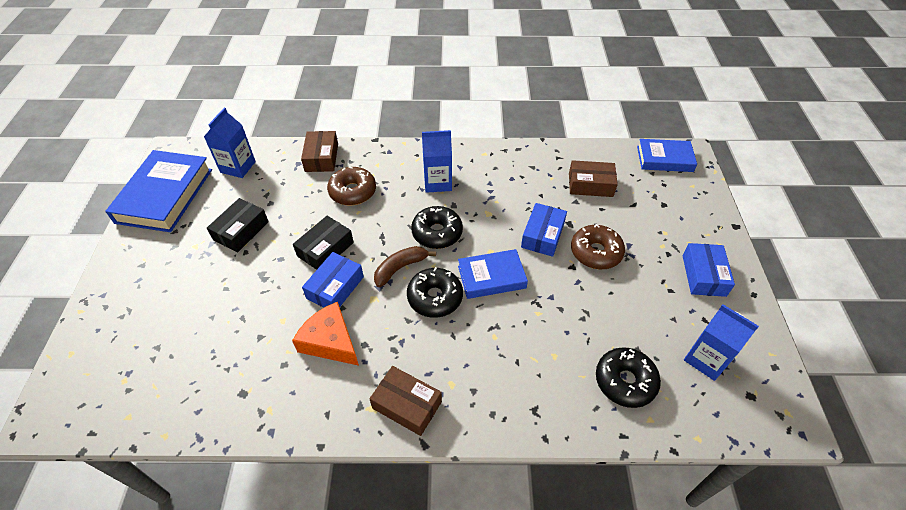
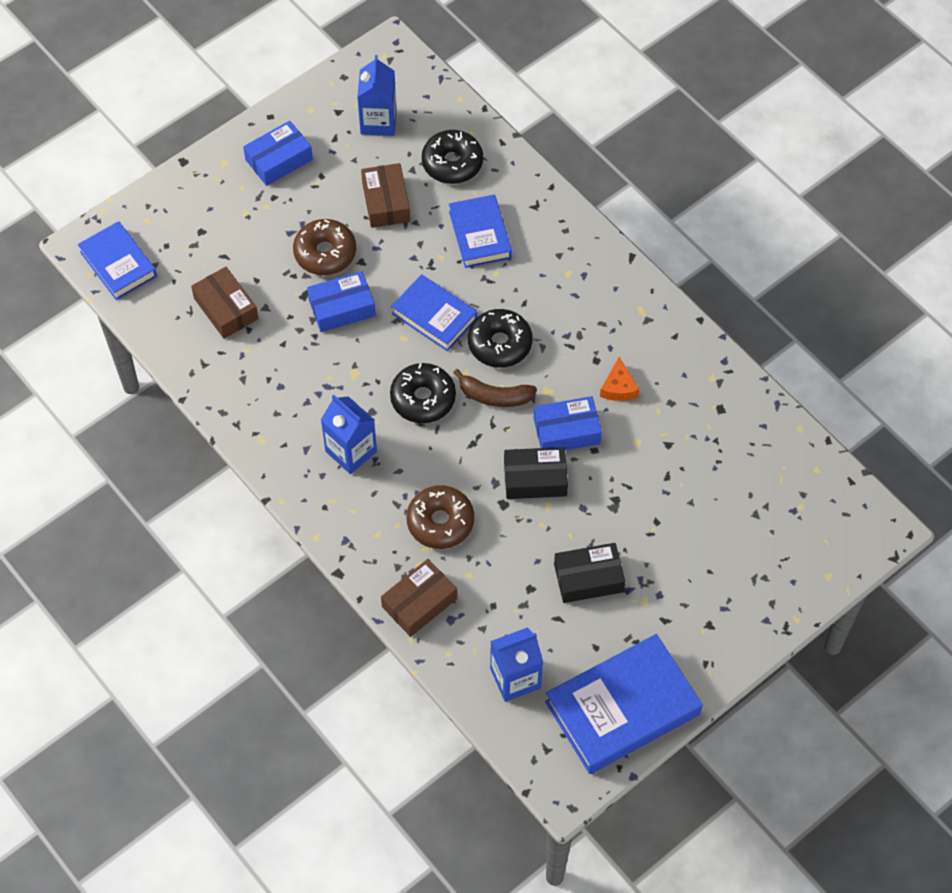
camera: 130 degrees left, 10 degrees up
(330, 341) = (618, 387): orange cheese -> orange cheese, size x0.59
(407, 405) = (614, 289): brown box -> brown box (386, 202)
(537, 351) = (480, 235): none -> blue book

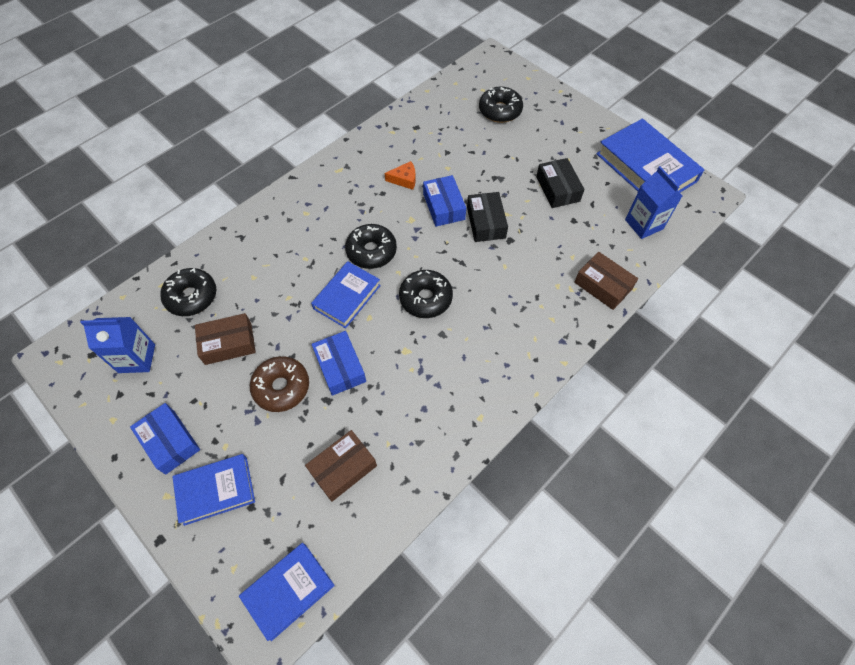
camera: 95 degrees left, 0 degrees up
(351, 451) = (481, 345): blue carton -> none
(440, 522) = (533, 278): brown donut -> none
(480, 235) = (267, 271): blue book -> blue book (216, 490)
(494, 396) = (419, 251): brown banana -> none
(752, 524) = (500, 111): none -> black donut

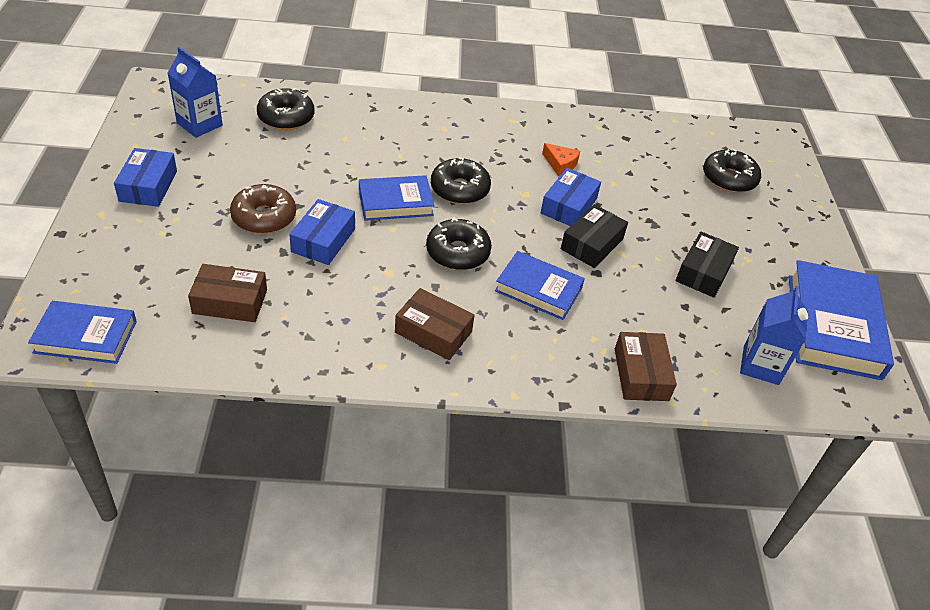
camera: 40 degrees right, 15 degrees down
(216, 490) = (133, 237): blue book -> blue book (538, 289)
(228, 343) = (268, 163): brown box -> brown box (433, 332)

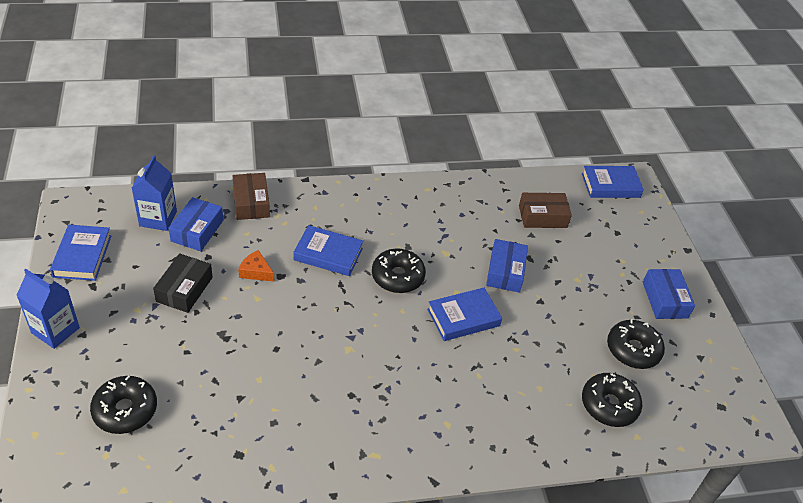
camera: 170 degrees right, 0 degrees up
(199, 124) = (678, 378): blue carton -> blue carton (55, 330)
(264, 217) = (560, 285): brown donut -> none
(433, 332) = (400, 213): brown box -> none
(459, 189) = (411, 342): black donut -> black donut (633, 350)
(560, 164) = (315, 395): orange cheese -> orange cheese (256, 271)
(568, 206) = (305, 341): blue box -> blue box (197, 230)
(592, 244) = (284, 302): black box -> none
(833, 326) = (82, 256): blue book -> blue book, size x0.61

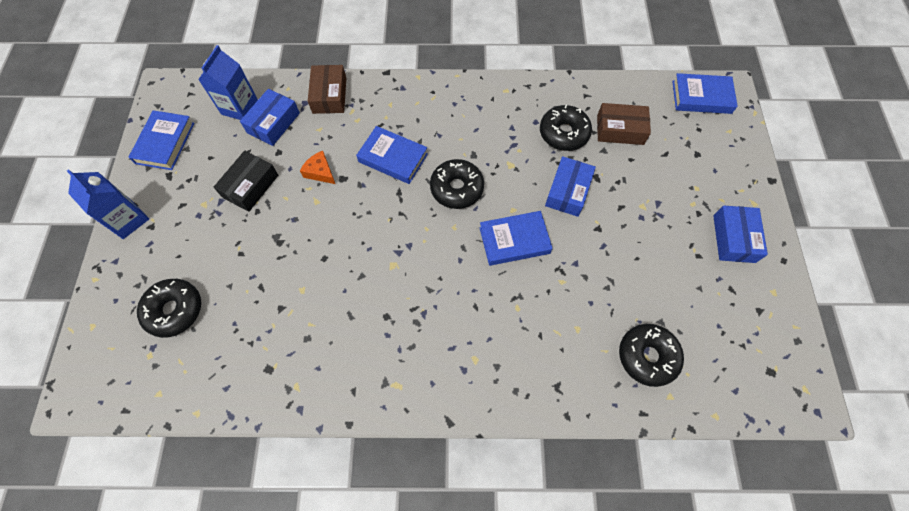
camera: 15 degrees right, 20 degrees up
(633, 350) = (686, 294): black donut -> black donut (563, 133)

